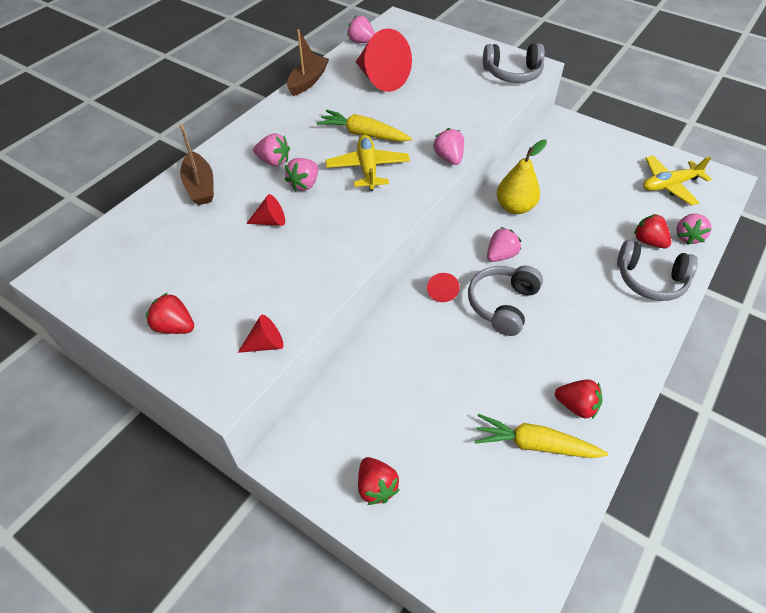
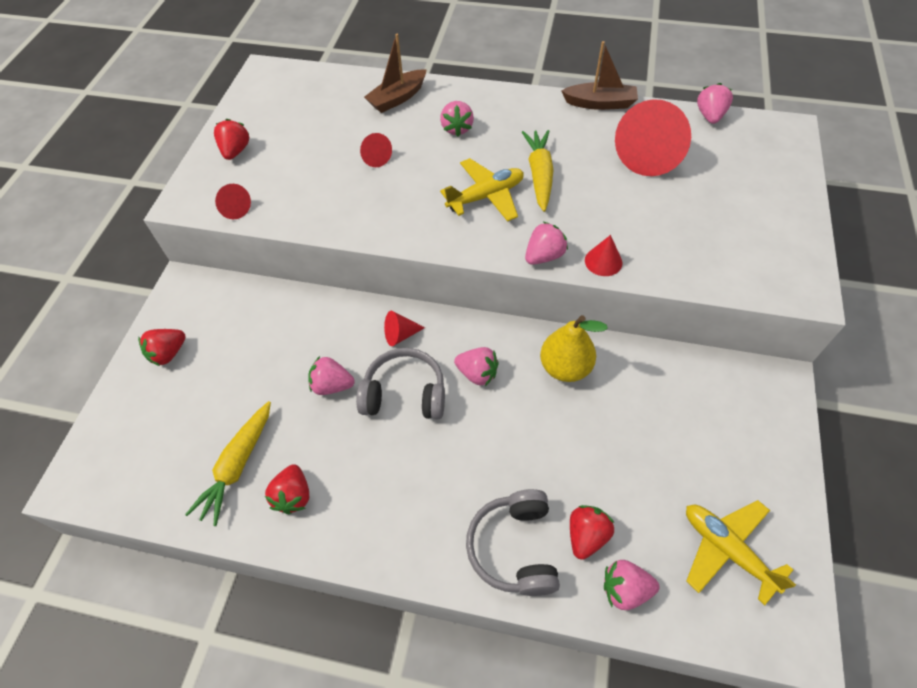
camera: 70 degrees right, 5 degrees up
(304, 184) = (436, 160): pink strawberry -> pink strawberry (332, 385)
(469, 133) = (603, 261): none -> red cone
(512, 73) = (764, 272): grey headphones -> none
(534, 444) = (237, 466): yellow carrot -> yellow carrot turned 150 degrees counterclockwise

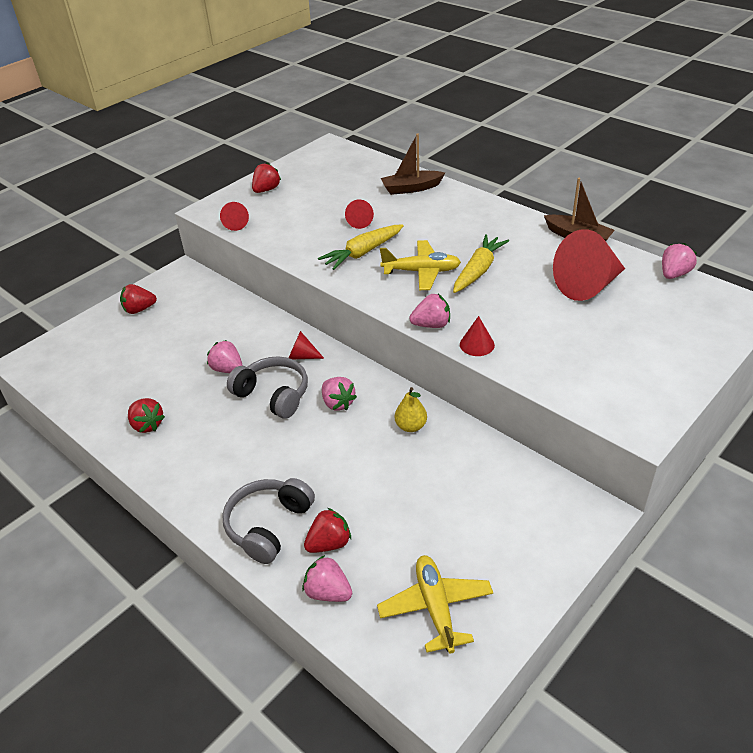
camera: 30 degrees right, 15 degrees down
(237, 466) = (127, 392): yellow carrot -> yellow carrot (362, 253)
(293, 496) = (147, 425): red strawberry -> red strawberry turned 75 degrees counterclockwise
(457, 128) = (439, 221): pink strawberry -> none
(565, 367) = (411, 426): yellow pear -> yellow pear, size x0.64

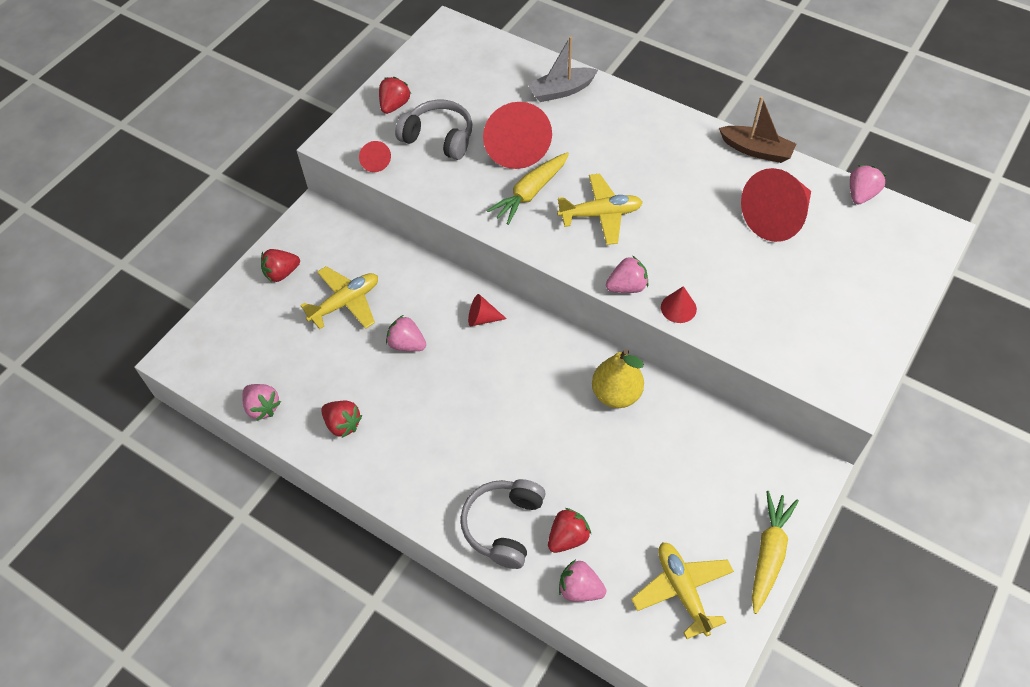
camera: 10 degrees left, 15 degrees up
(185, 334) = (345, 303): none -> yellow plane
(273, 395) = (465, 371): grey headphones -> grey headphones (439, 138)
(338, 403) = (535, 374): pink strawberry -> pink strawberry (262, 407)
(360, 222) = (516, 147): red cone -> red cone, size x2.12
(411, 188) = (561, 91): brown boat -> grey boat
(411, 426) = (616, 394): yellow pear -> yellow pear, size x1.56
(478, 270) = (660, 207): yellow carrot -> yellow carrot (768, 553)

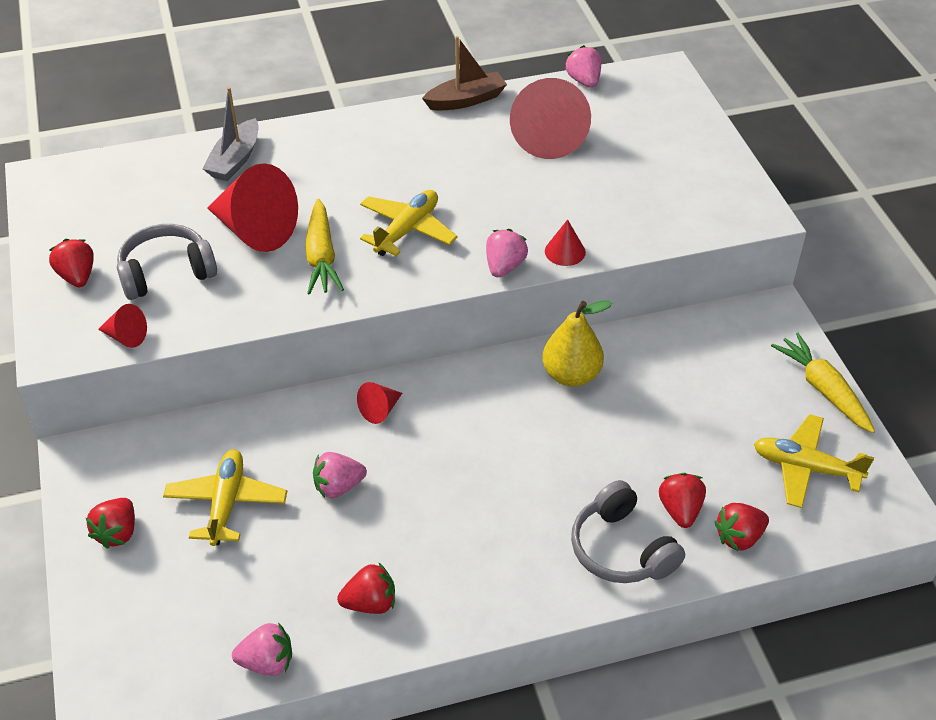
camera: 50 degrees left, 10 degrees down
(580, 589) = (739, 537): pink strawberry -> red strawberry

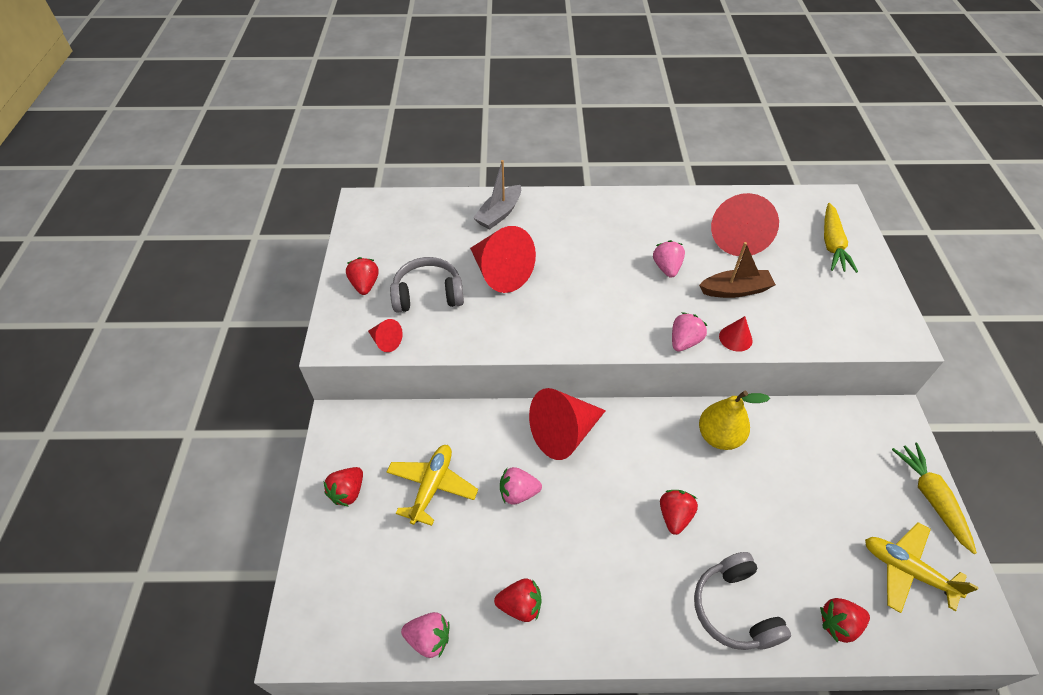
camera: 15 degrees right, 5 degrees up
(321, 256) = (544, 304): yellow carrot -> yellow carrot (832, 244)
(380, 410) = (563, 433): red cone -> red cone, size x2.12
(407, 230) = (614, 295): yellow plane -> none
(466, 100) = (679, 196): brown boat -> brown boat (735, 290)
(584, 81) = (774, 196): pink strawberry -> pink strawberry (666, 268)
(680, 510) = (790, 584): red strawberry -> red strawberry (674, 516)

